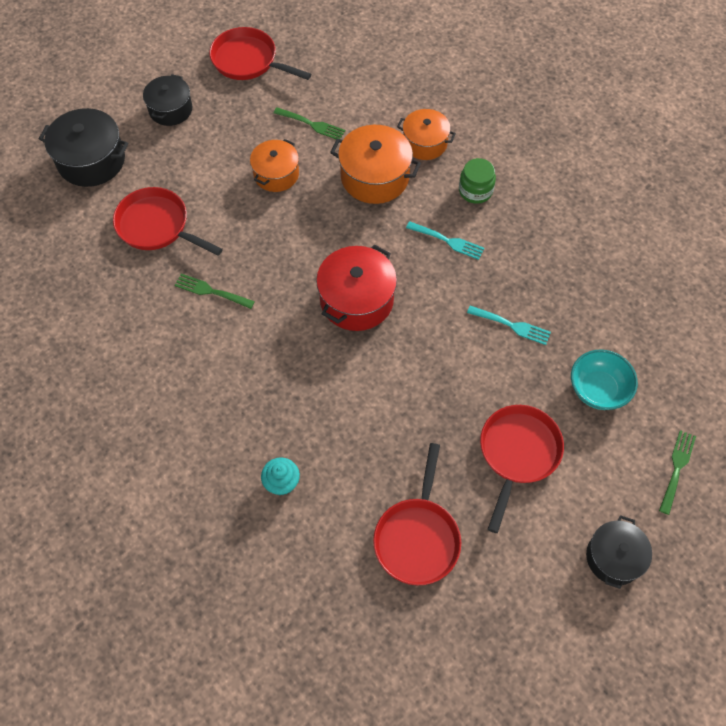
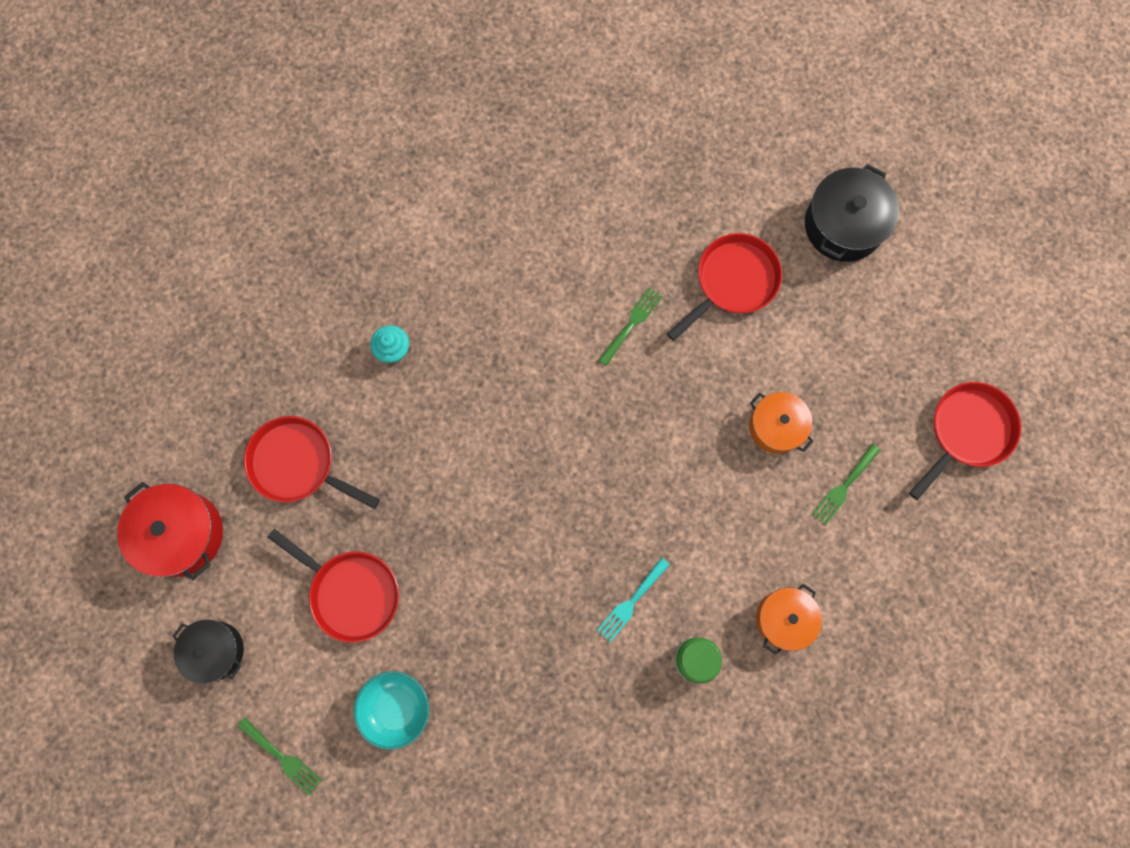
camera: 105 degrees right, 15 degrees up
(170, 109) = (903, 324): black pot -> none
(356, 300) = (579, 475): red pot -> red pot (181, 534)
(375, 177) = (745, 542): orange pot -> none
(512, 325) = (500, 639): turquoise fork -> none

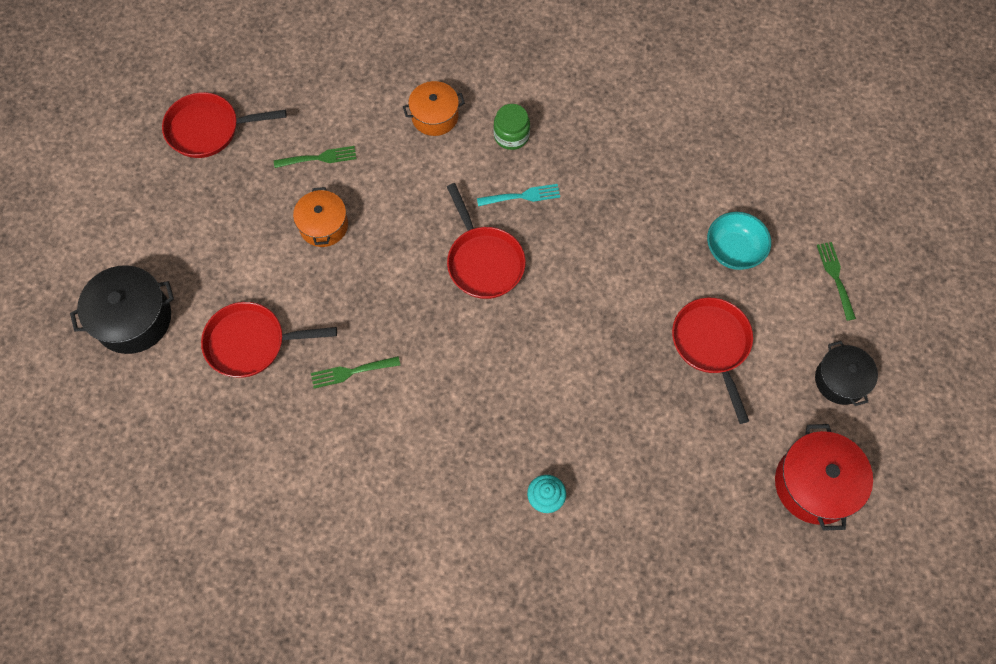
camera: 140 degrees left, 10 degrees down
(297, 464) = (687, 467): red pan -> red pan (483, 261)

